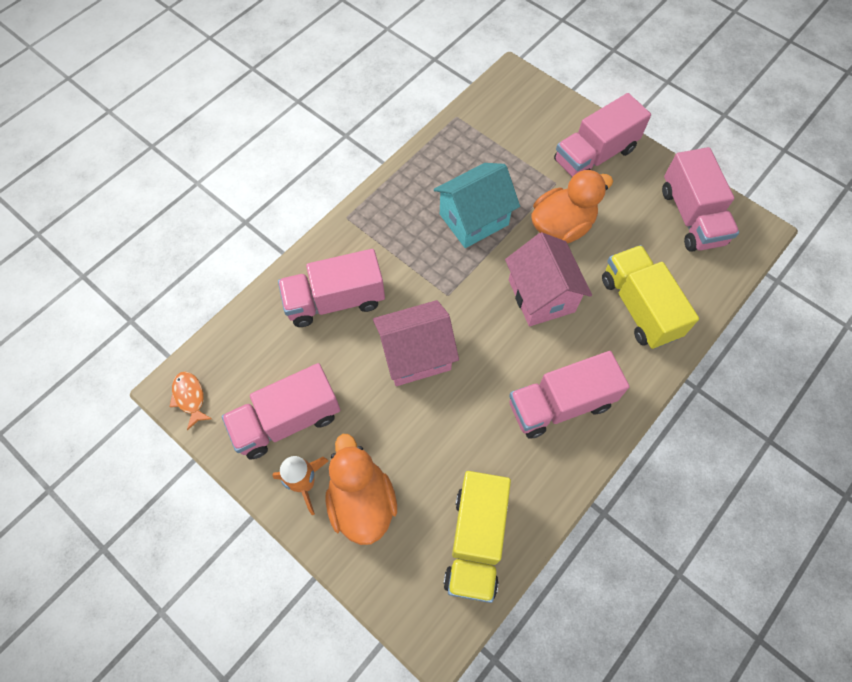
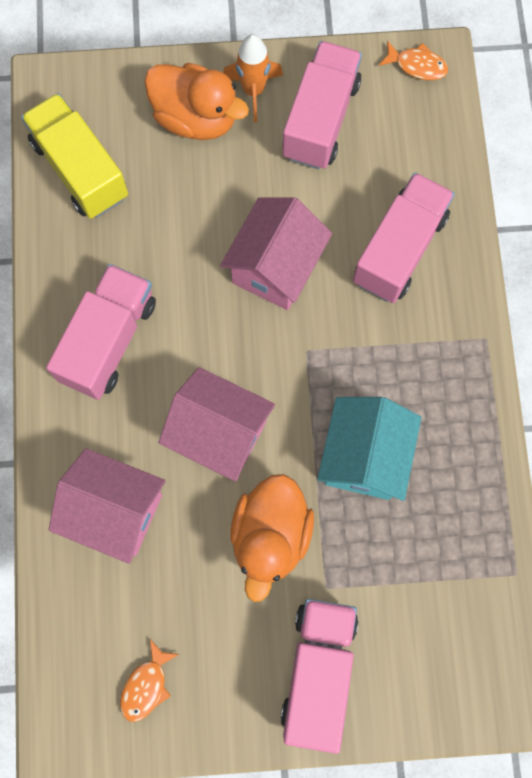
camera: 135 degrees right, 10 degrees up
(639, 307) = (115, 511): yellow truck -> pink house
(691, 216) = (146, 685): pink truck -> orange fish

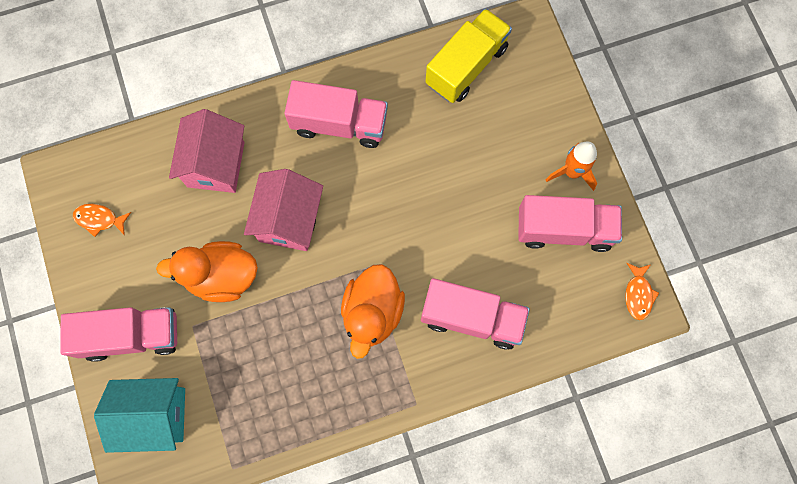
camera: 75 degrees right, 0 degrees up
(196, 118) = (534, 136): orange duck -> orange duck (372, 312)
(275, 268) = (429, 227): pink house -> none
(364, 457) = (296, 330): turquoise house -> turquoise house (155, 415)

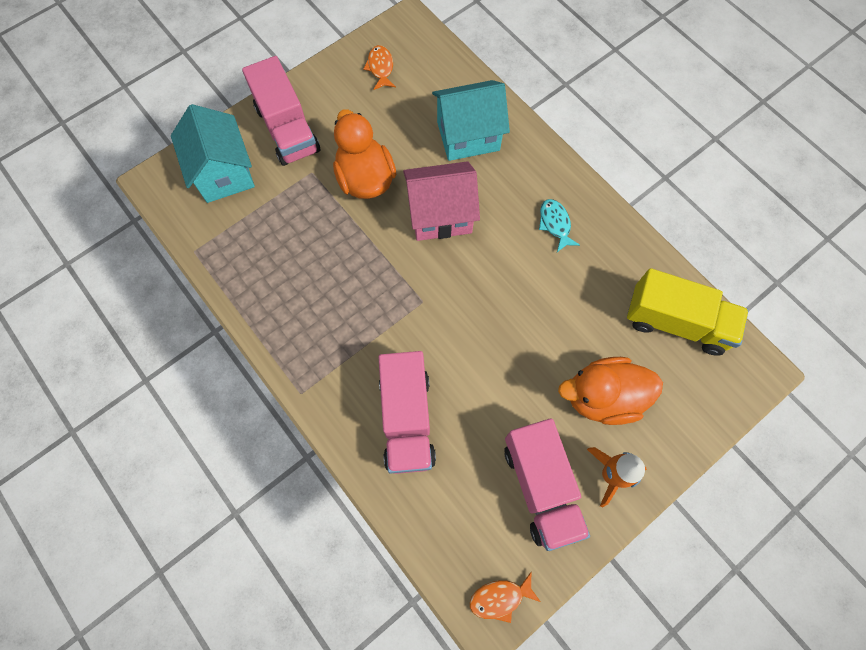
camera: 70 degrees right, 5 degrees down
(216, 164) = (468, 136): pink house -> turquoise house
(339, 124) = (555, 224): pink truck -> turquoise fish
(372, 312) = (378, 320): orange duck -> orange duck (602, 397)

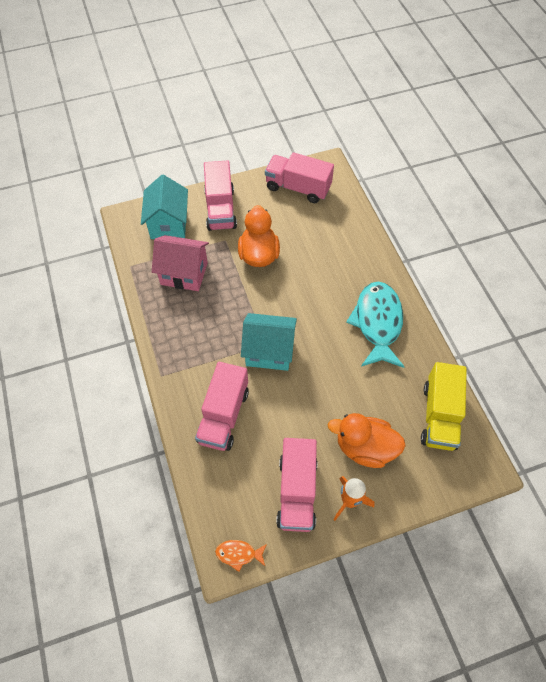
camera: 20 degrees right, 10 degrees down
(380, 68) = (298, 188): orange fish -> pink truck
(440, 215) = (300, 292): pink house -> pink house (184, 273)
(468, 136) = (340, 248): turquoise house -> turquoise house (269, 351)
(555, 224) = (378, 323): turquoise fish -> turquoise fish, size x2.28
(676, 322) = (439, 416): yellow truck -> yellow truck turned 60 degrees clockwise

